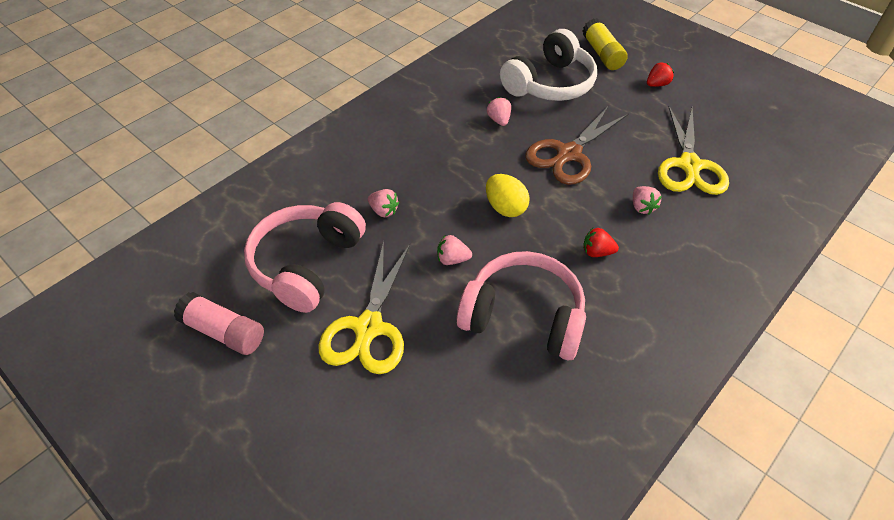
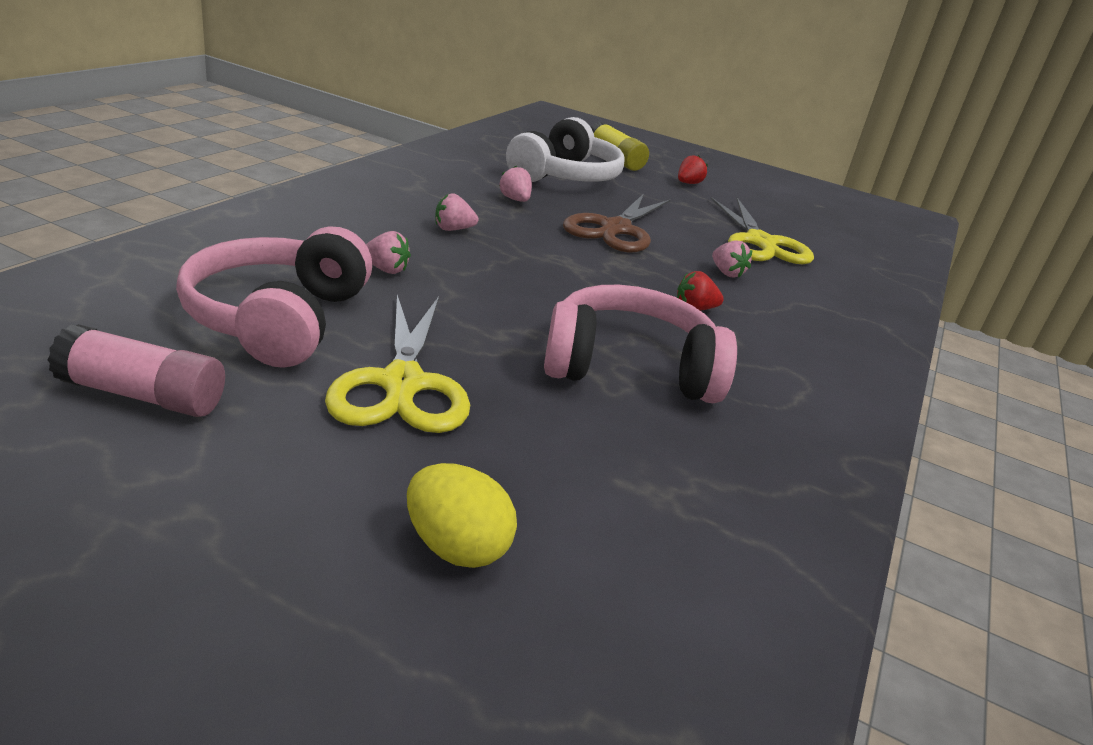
camera: 20 degrees left, 20 degrees down
(452, 259) = (505, 315): pink strawberry -> pink strawberry (453, 229)
(505, 208) = (557, 270): yellow egg -> yellow egg (456, 547)

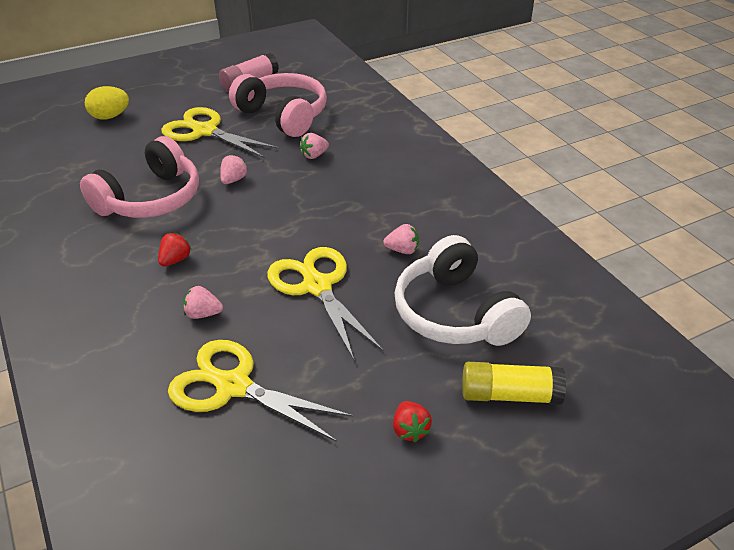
camera: 130 degrees right, 10 degrees up
(453, 229) = (358, 197): pink strawberry -> pink strawberry (233, 180)
(616, 229) = (317, 286): brown scissors -> yellow scissors

